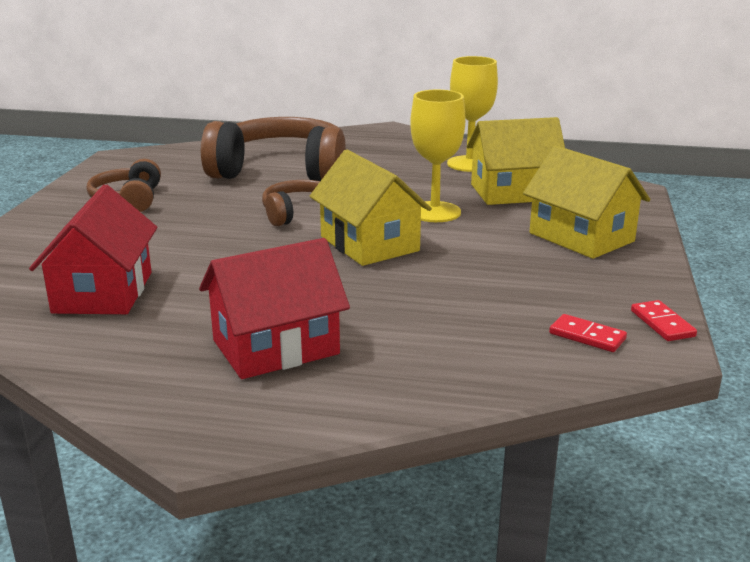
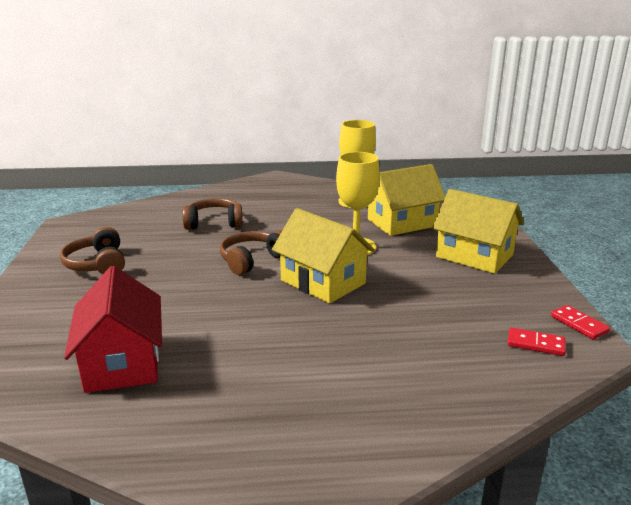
camera: 15 degrees left, 0 degrees up
(275, 347) = (305, 395): red house -> none
(281, 171) = (214, 223): brown headphones -> brown headphones, size x0.53

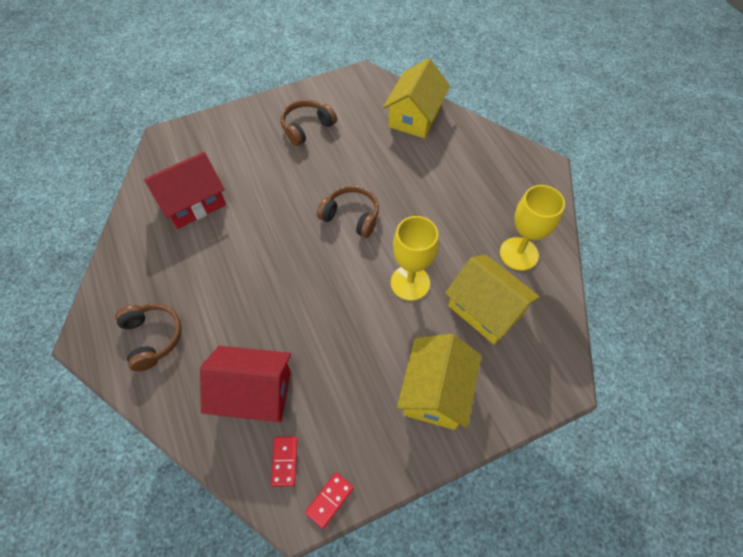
camera: 70 degrees right, 35 degrees up
(214, 223) = (408, 163): brown headphones -> brown headphones (152, 338)
(323, 282) = (333, 277): yellow house -> yellow house (415, 116)
(447, 352) = (254, 392): none -> red house

